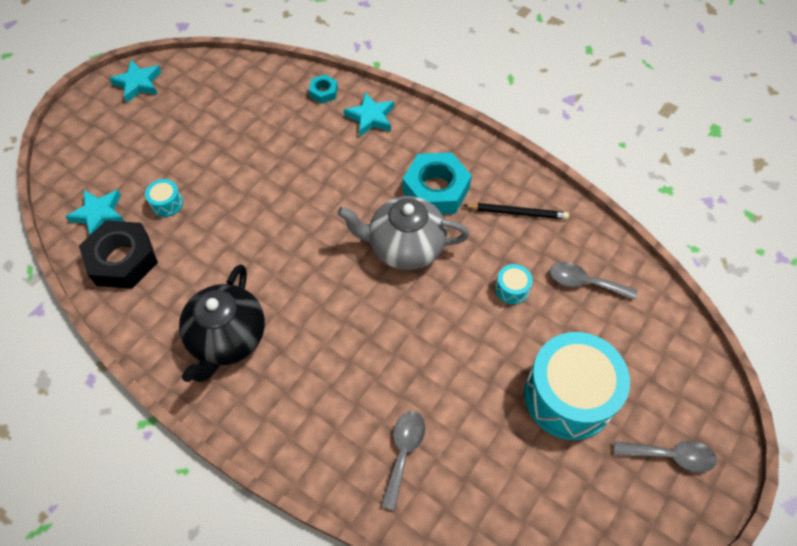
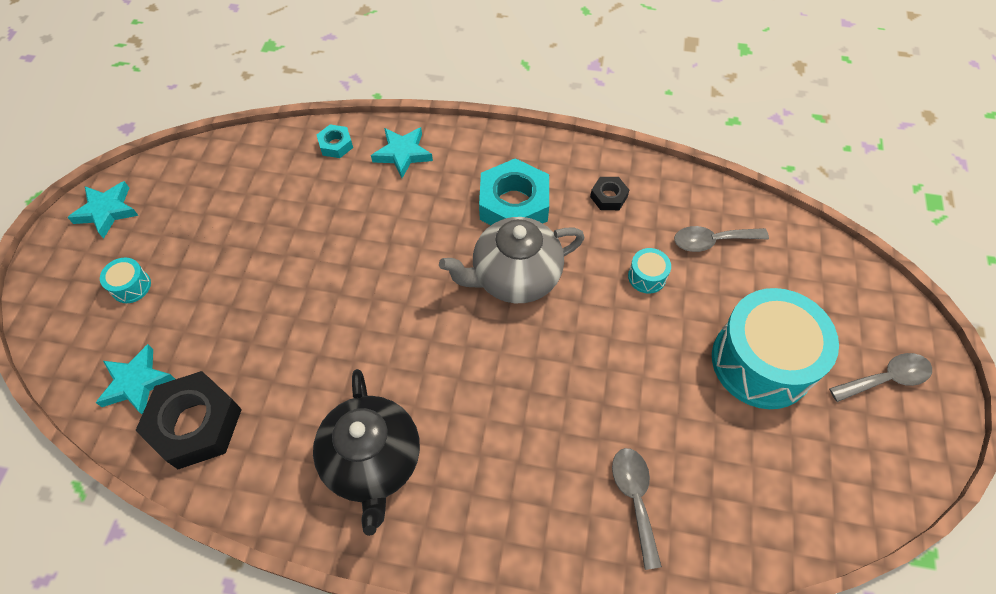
camera: 25 degrees left, 0 degrees up
(167, 203) = (216, 336): turquoise drum -> turquoise drum (131, 286)
(517, 213) = (608, 197): black pencil -> black nut

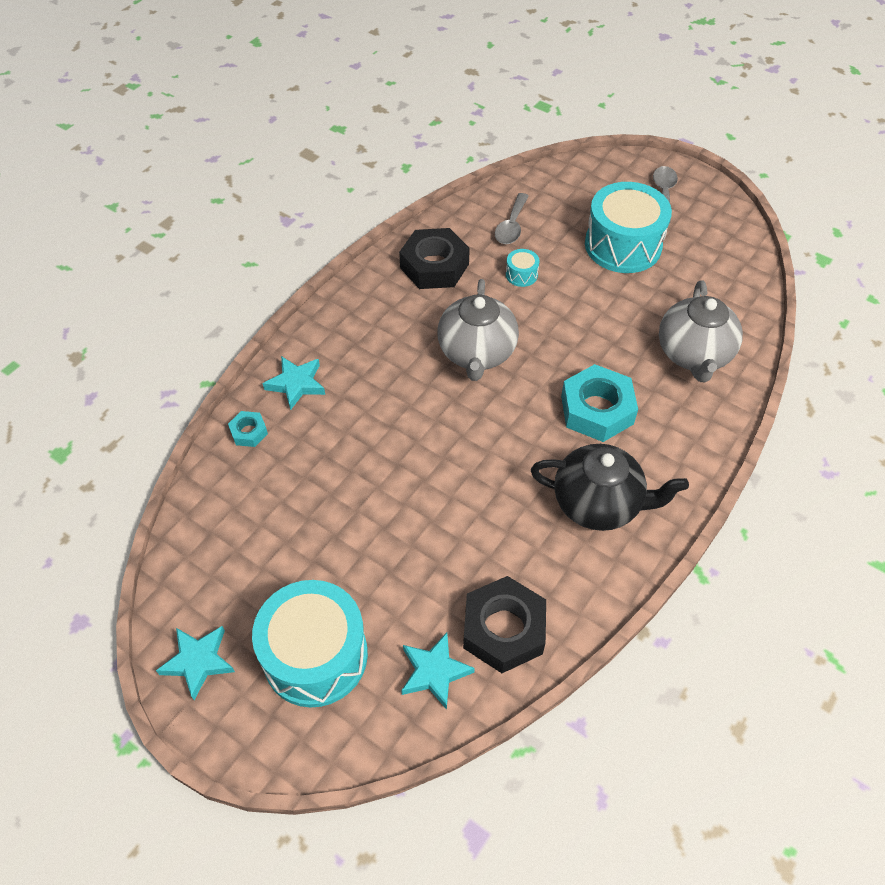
camera: 65 degrees left, 5 degrees down
(131, 286) = (315, 655): turquoise drum -> turquoise drum, size x2.45
(514, 204) = (404, 327): turquoise nut -> turquoise nut (597, 410)
(608, 197) = (434, 266): black nut -> black nut, size x2.06
(634, 498) = (693, 355): grey spoon -> grey teapot

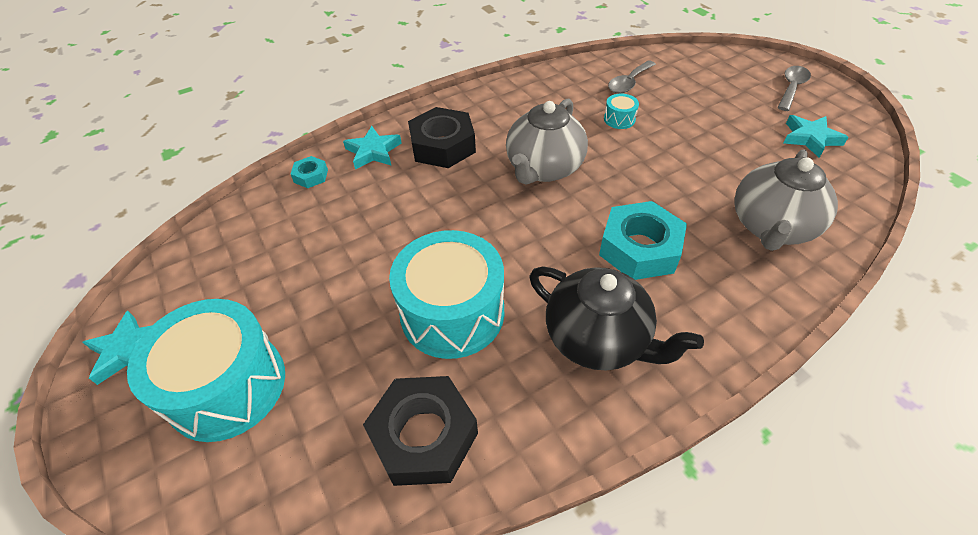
camera: 25 degrees right, 5 degrees down
(434, 266) = (543, 96): black nut -> black nut (443, 146)
(434, 672) = (325, 452): turquoise star -> turquoise star (810, 138)
(623, 245) = (731, 118): turquoise drum -> turquoise drum (452, 313)

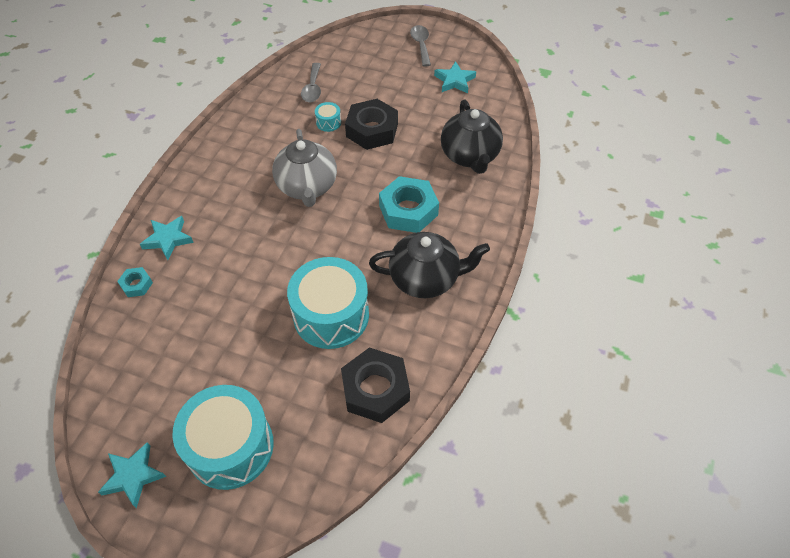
camera: 40 degrees left, 5 degrees up
(443, 146) = (219, 207): black nut -> black nut (372, 130)
(771, 227) = (470, 156): grey teapot -> black teapot

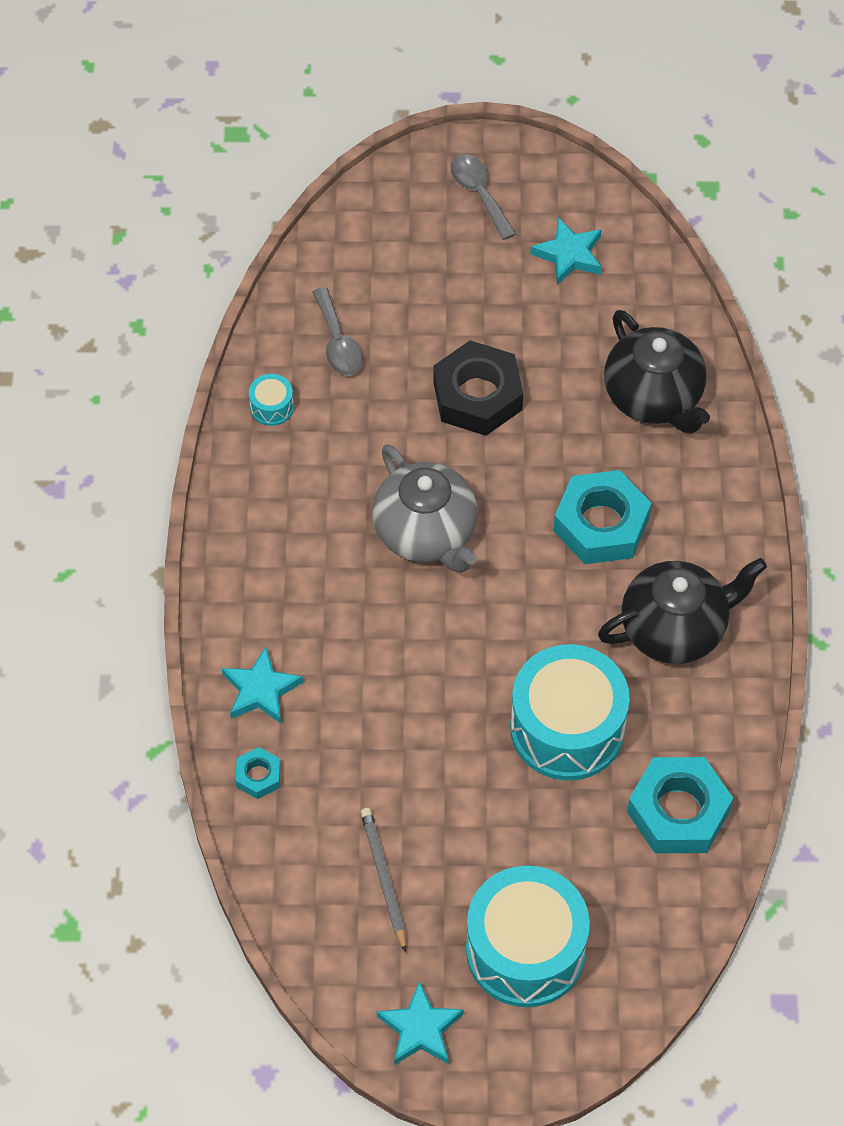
camera: 20 degrees left, 5 degrees up
(170, 369) = (384, 878): none -> grey pencil
(328, 122) = (399, 403): turquoise drum -> turquoise drum (271, 407)
(375, 389) = (678, 811): black nut -> turquoise nut

